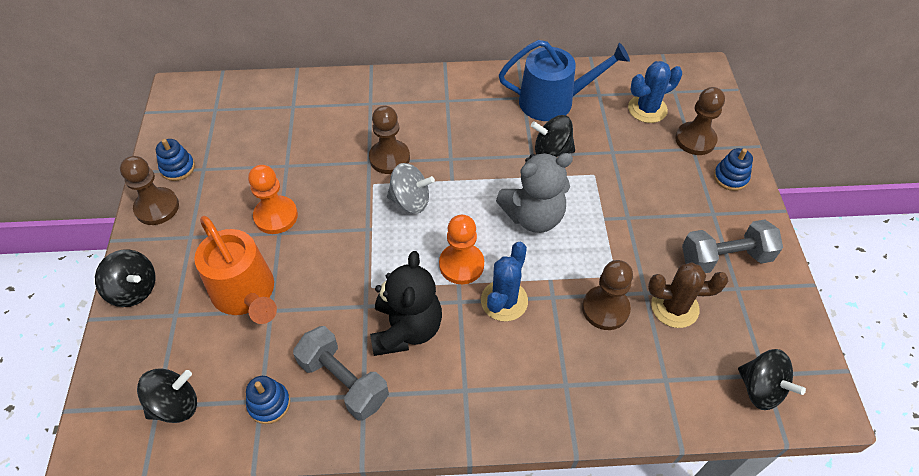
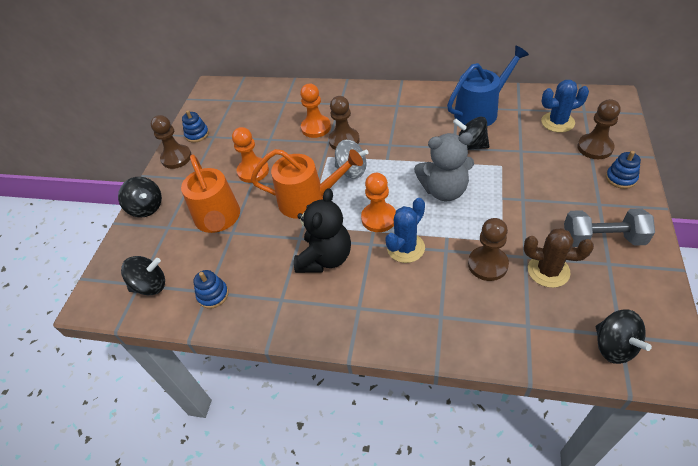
camera: 20 degrees right, 5 degrees down
(344, 381) = (269, 288): grey dumbbell -> none
(346, 142) = (316, 128): none -> orange pawn
(363, 250) = (308, 200): none -> orange watering can
(553, 101) = (480, 111): blue watering can -> blue watering can turned 45 degrees counterclockwise

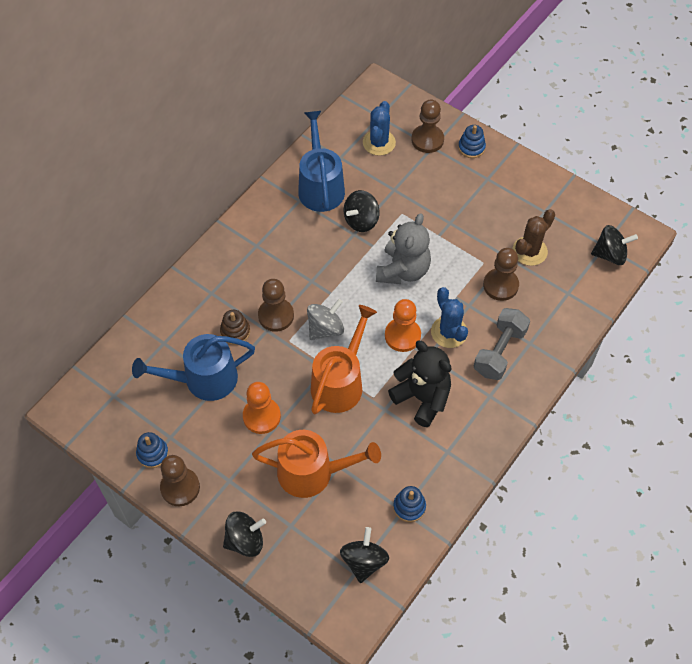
camera: 70 degrees left, 10 degrees up
(267, 131) = (204, 379): none -> blue watering can
(316, 128) = (235, 332): orange pawn -> brown stacking toy
(602, 239) = (521, 200): grey dumbbell -> grey dumbbell (499, 351)

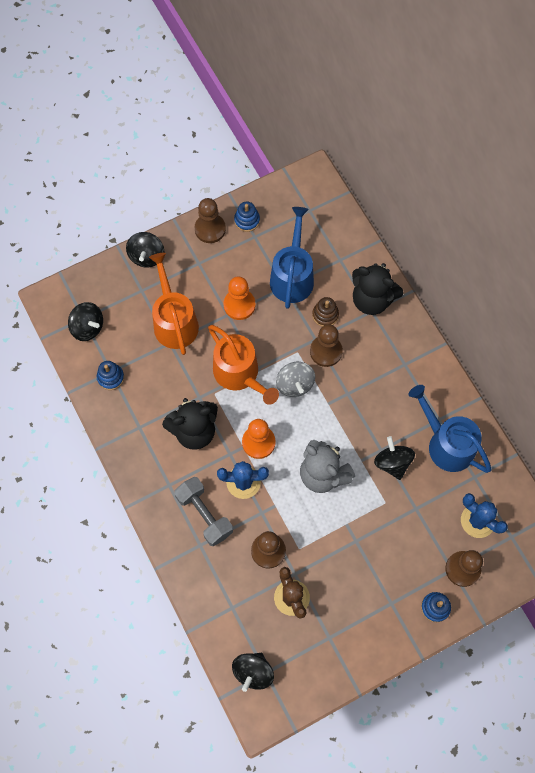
camera: 115 degrees right, 10 degrees up
(198, 297) = (372, 299): none -> black teddy bear
(312, 472) = (174, 322): orange watering can -> orange watering can turned 135 degrees clockwise
(320, 186) = (446, 444): blue watering can -> blue watering can turned 150 degrees counterclockwise

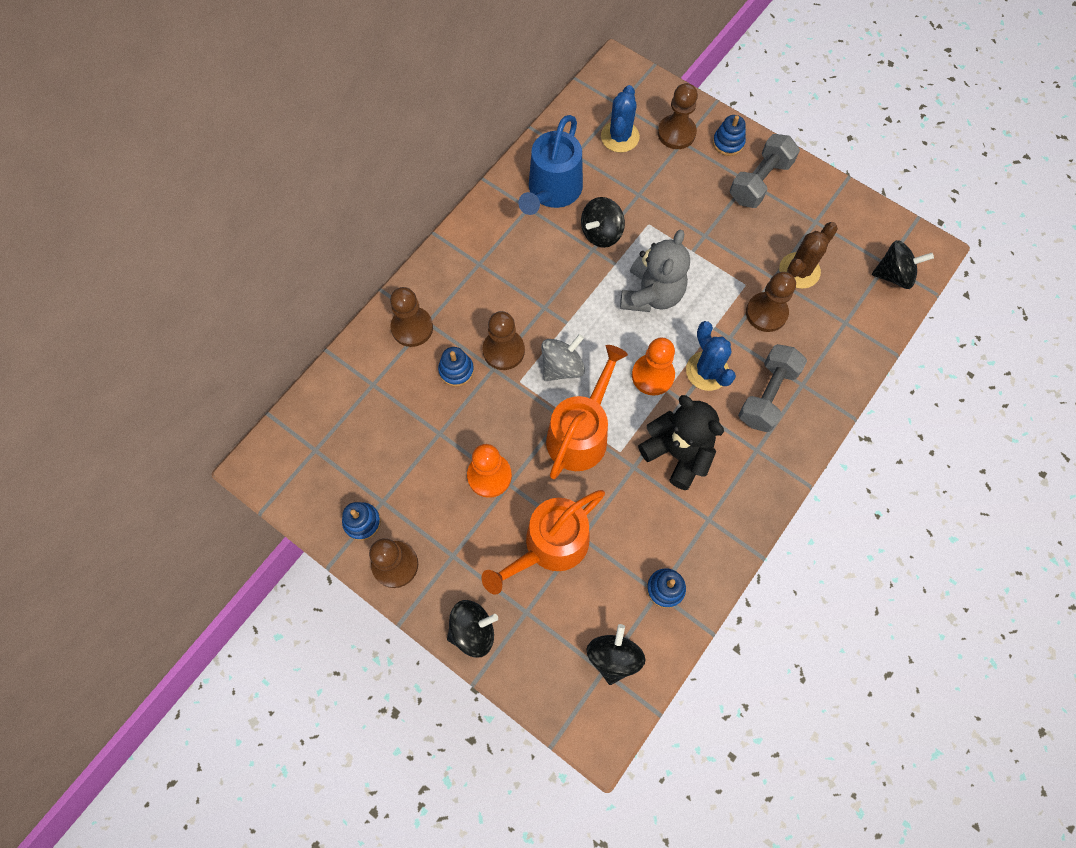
camera: 115 degrees left, 0 degrees up
(292, 276) = (421, 430): blue watering can -> none
(325, 315) = (456, 370): brown stacking toy -> blue stacking toy
(372, 299) = (412, 327): black teddy bear -> brown pawn
(386, 612) = (759, 182): none -> grey dumbbell

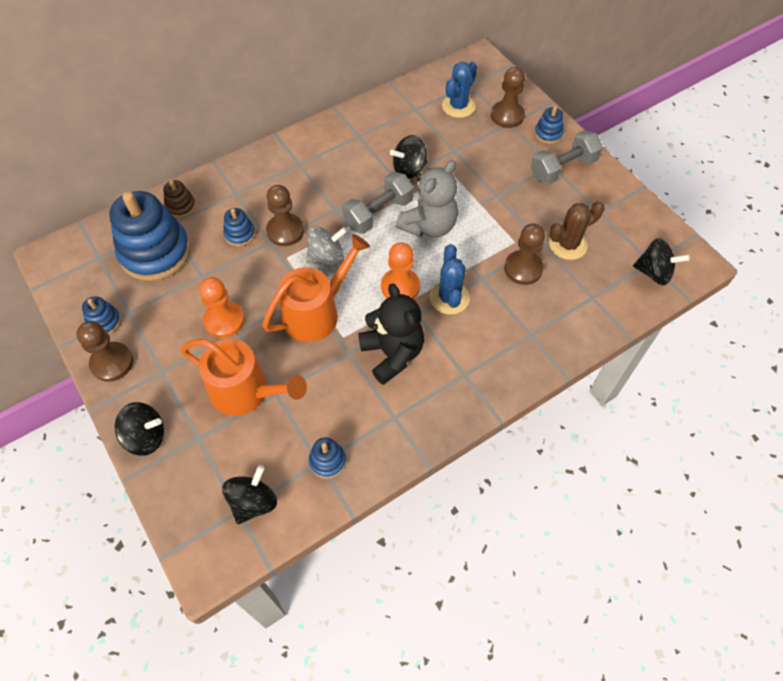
camera: 20 degrees right, 10 degrees down
(374, 358) = (181, 206): none -> brown stacking toy
(375, 423) = (155, 252): none -> blue stacking toy
(412, 327) = (222, 193): brown pawn -> none
(550, 546) = (246, 391): orange watering can -> orange watering can turned 135 degrees counterclockwise
(552, 191) = (384, 129): blue watering can -> none
(767, 395) = (494, 333): grey dumbbell -> grey dumbbell (378, 213)

